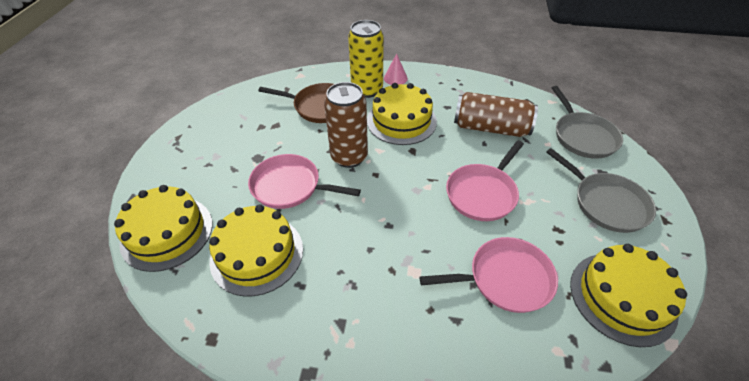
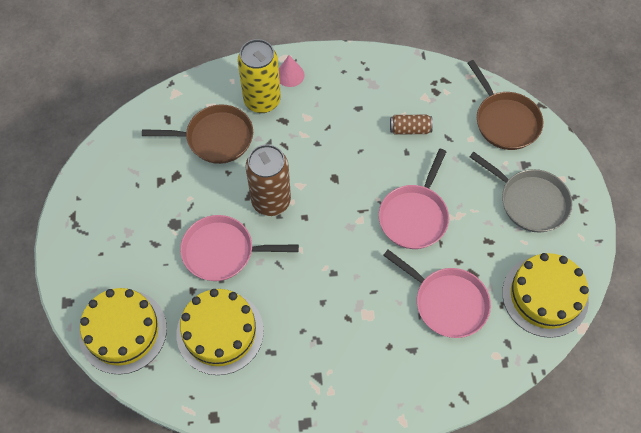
camera: 15 degrees left, 15 degrees up
(401, 121) = (313, 139): yellow cake -> none
(490, 128) = (410, 129): brown can -> brown can, size x0.51
(505, 279) = (447, 302): pink pan -> pink pan turned 60 degrees clockwise
(582, 136) = (505, 121): grey pan -> brown pan

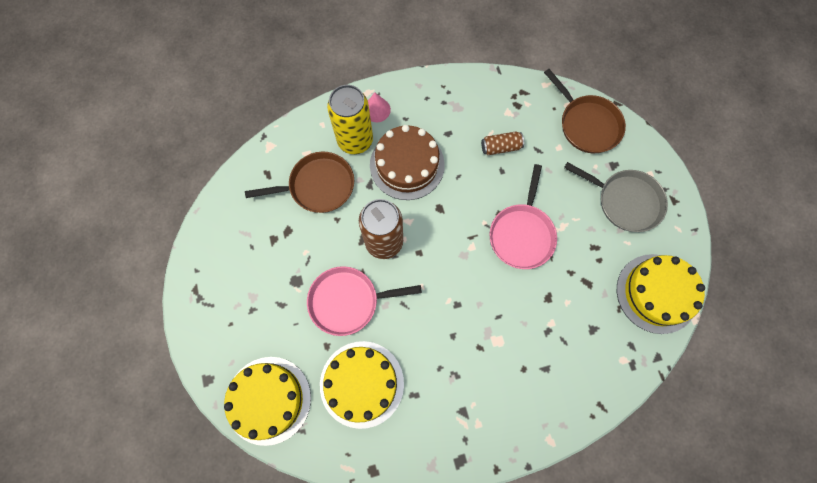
camera: 10 degrees left, 10 degrees up
(310, 131) = (407, 165): none -> brown cake
(447, 302) = (569, 315): pink pan -> none

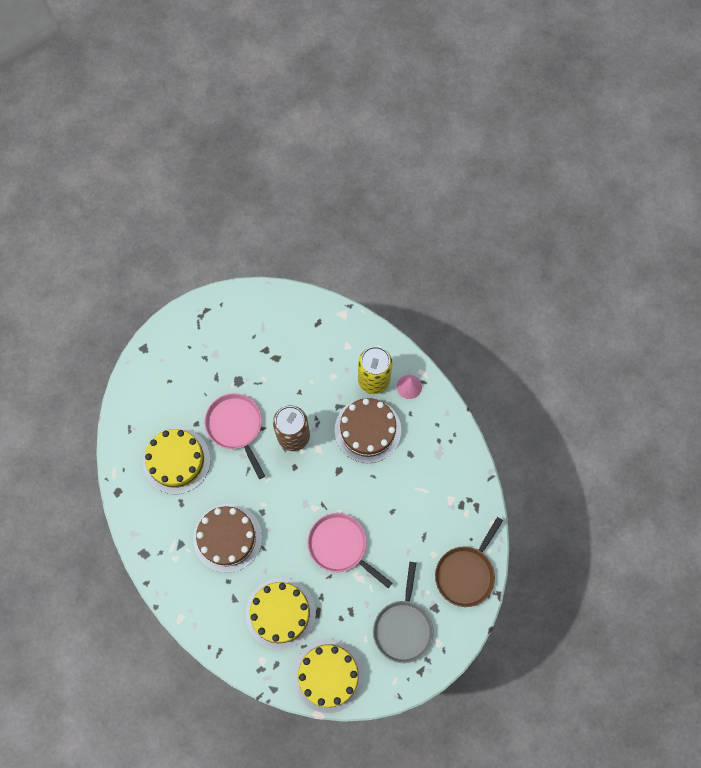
camera: 70 degrees right, 0 degrees up
(268, 400) = (143, 397): yellow cake -> yellow cake (280, 613)
(318, 186) = (322, 366): brown pan -> none
(473, 353) = (227, 538): none -> brown cake
(500, 147) = (414, 503): brown can -> none
(522, 234) = (340, 546): pink pan -> pink pan turned 45 degrees clockwise

